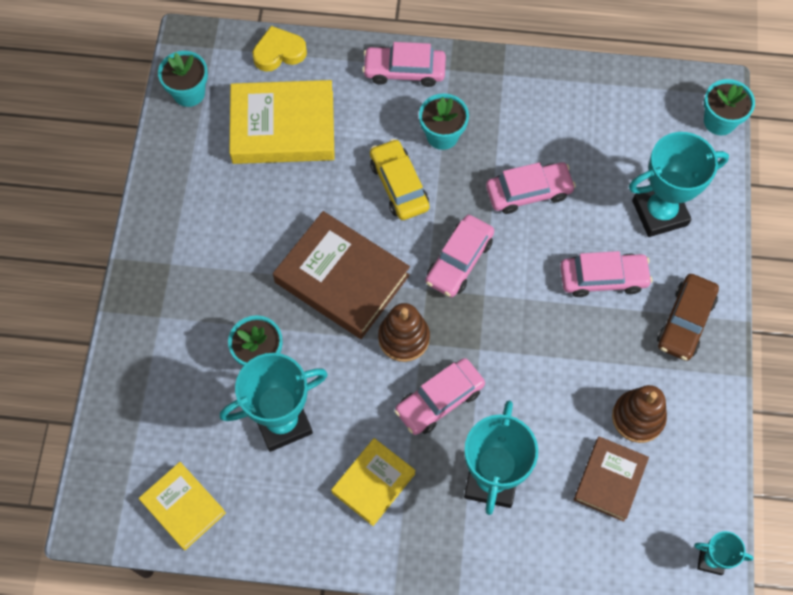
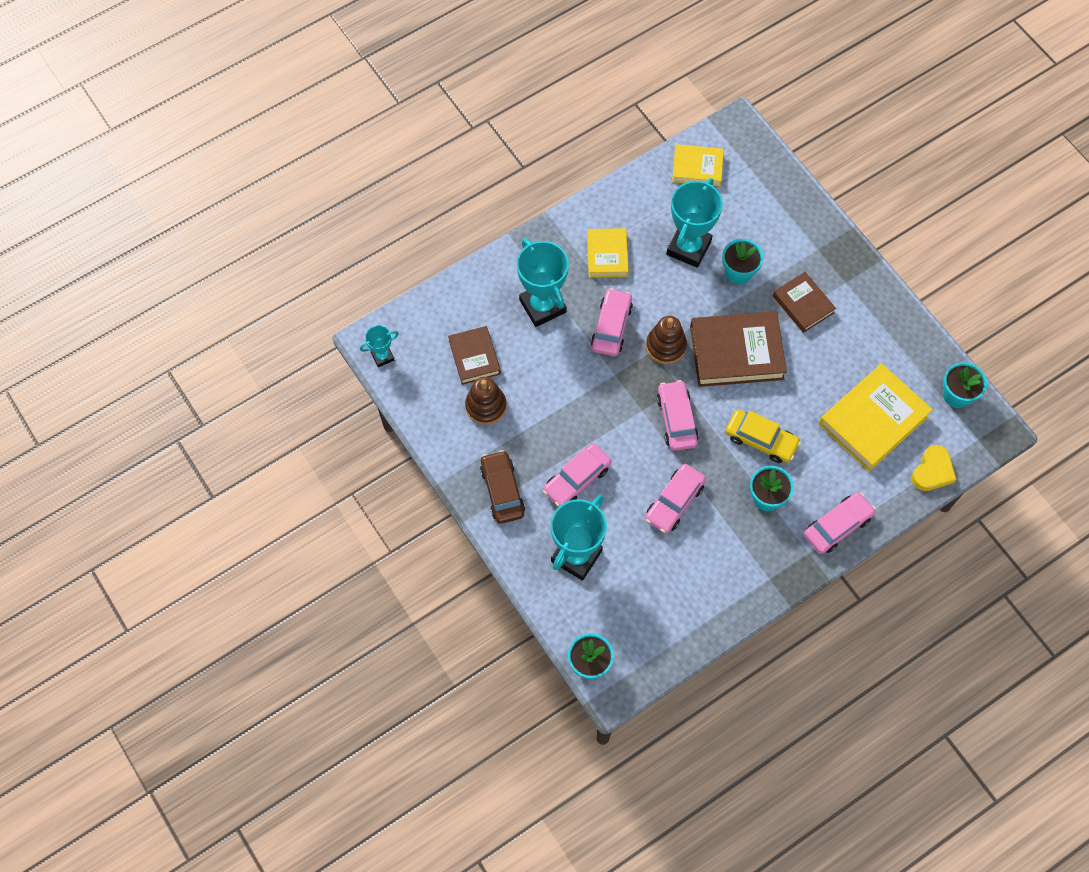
camera: 140 degrees right, 0 degrees up
(232, 274) = (803, 304): none -> brown book

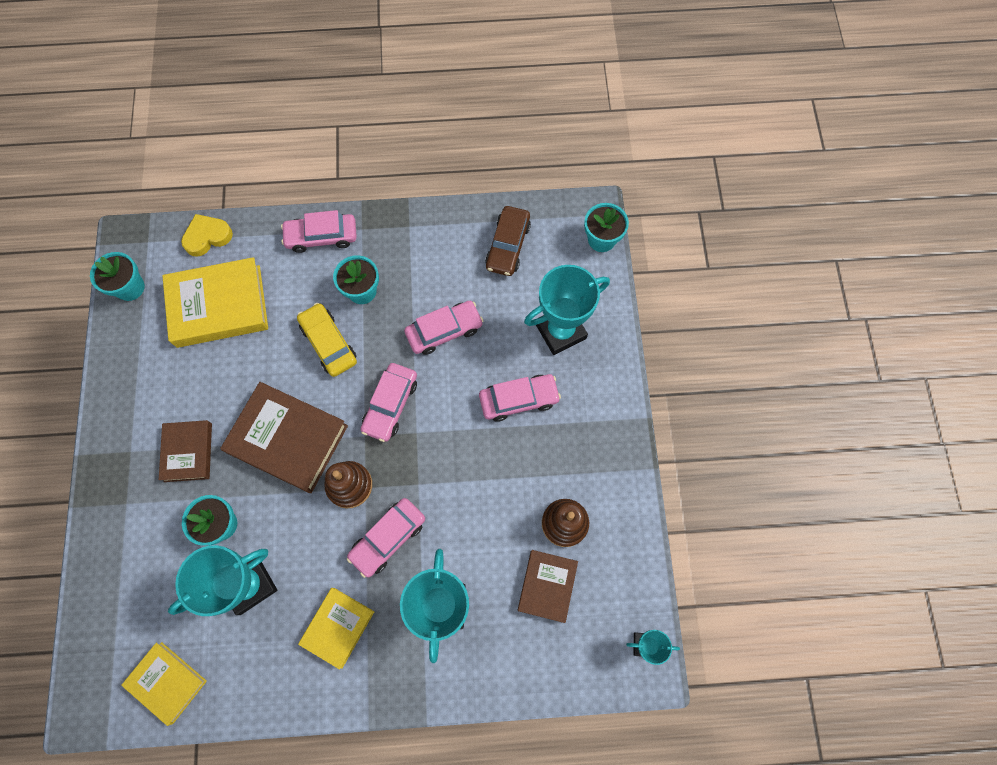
camera: 150 degrees left, 5 degrees up
(502, 490) = (595, 427): brown car -> brown car (508, 246)

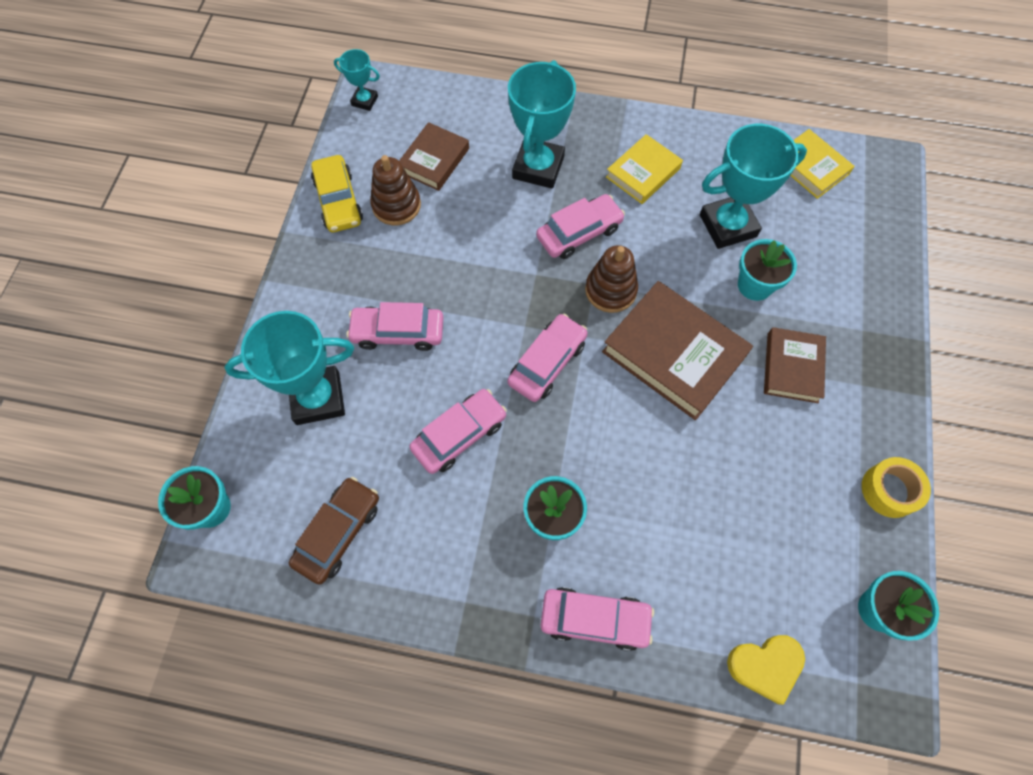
camera: 165 degrees left, 5 degrees down
(115, 370) = (889, 490): none -> yellow tape
(219, 306) = (751, 546): yellow book -> none
(329, 343) = (608, 456): yellow car -> yellow car (338, 201)
(444, 331) = (459, 435): pink car -> pink car turned 150 degrees clockwise

